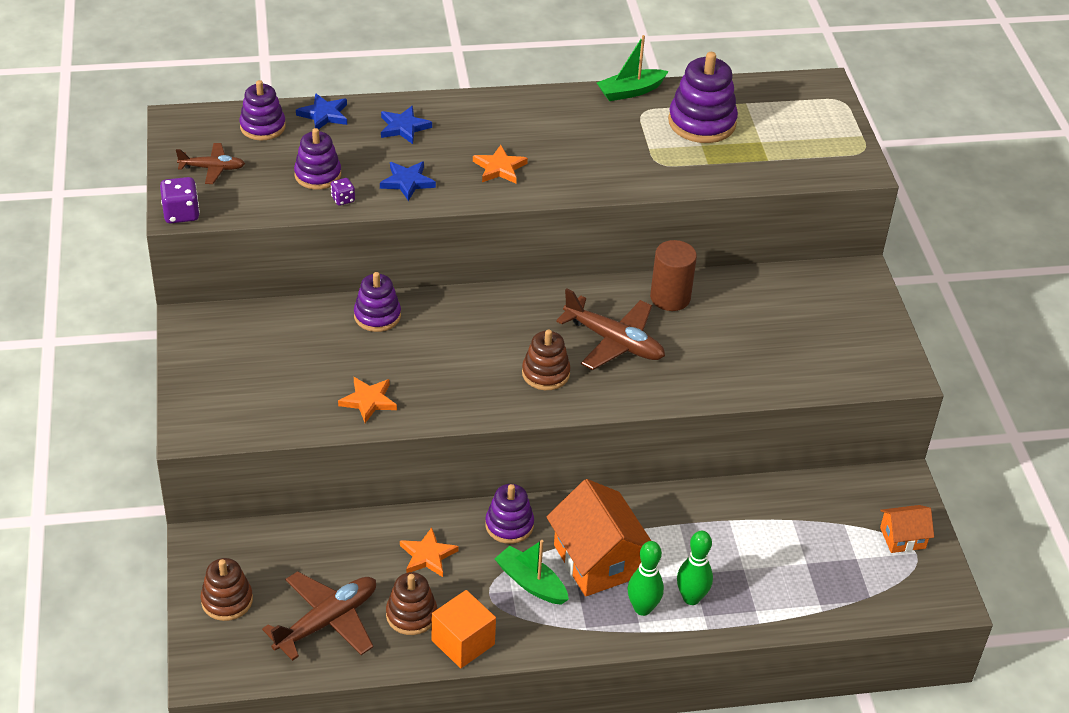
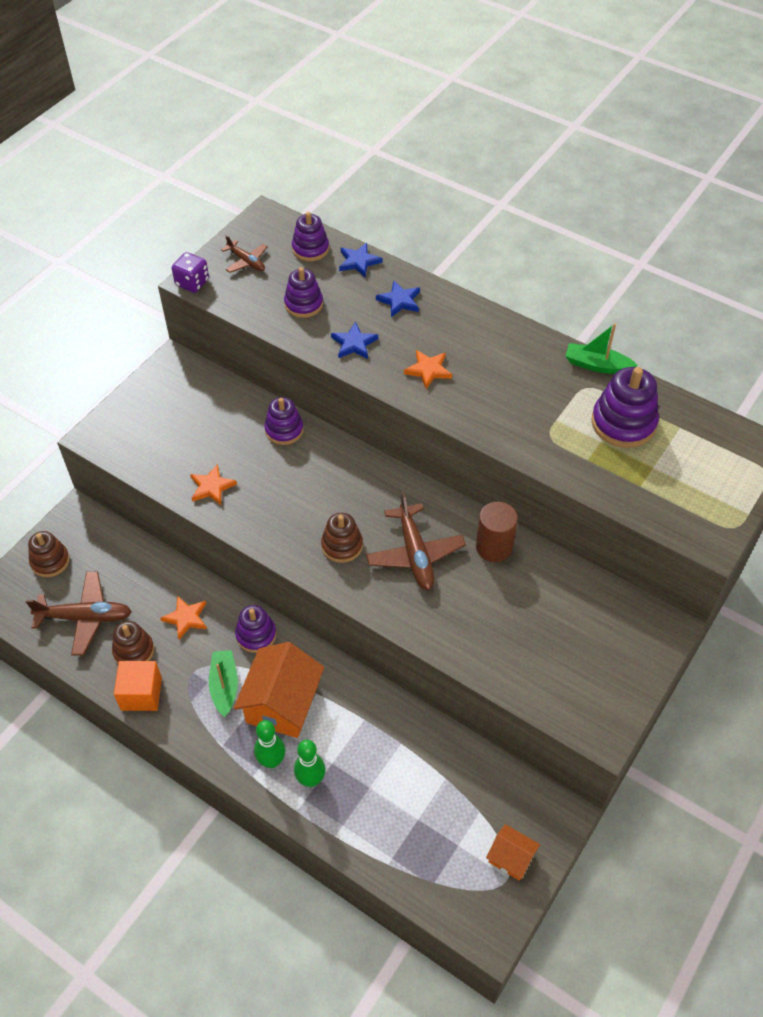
camera: 45 degrees right, 10 degrees up
(343, 199) = (298, 331): purple dice -> none

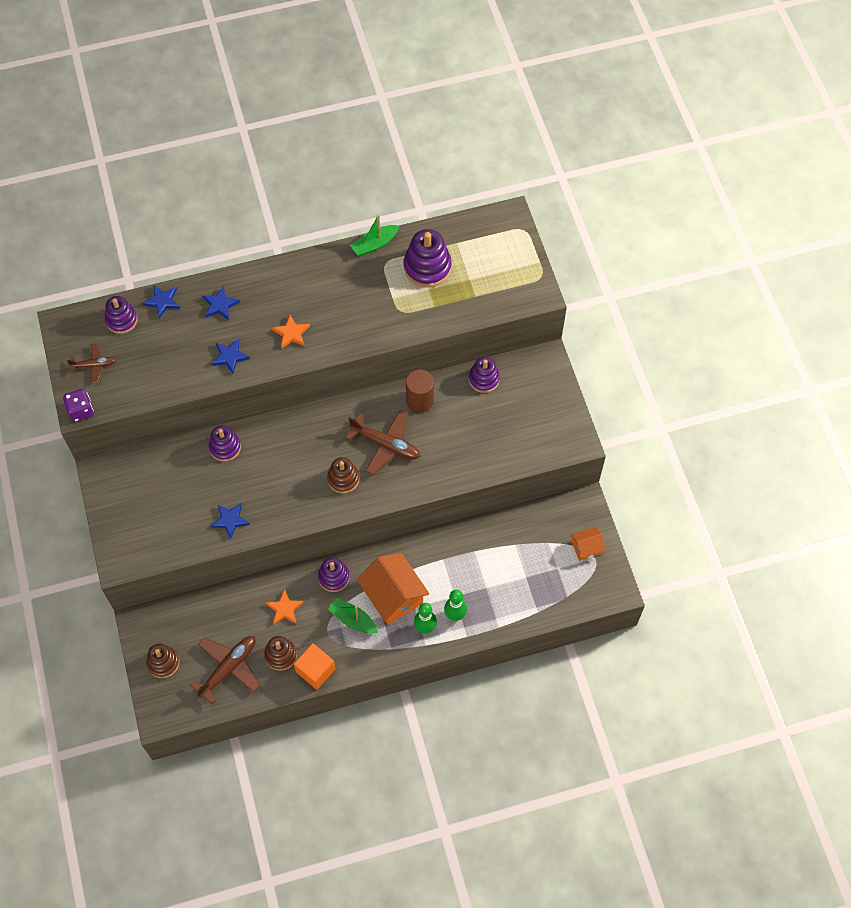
camera: 50 degrees left, 10 degrees up
(211, 487) = (230, 520): orange star -> blue star
(303, 304) = (167, 360): purple stacking toy -> purple stacking toy (484, 379)

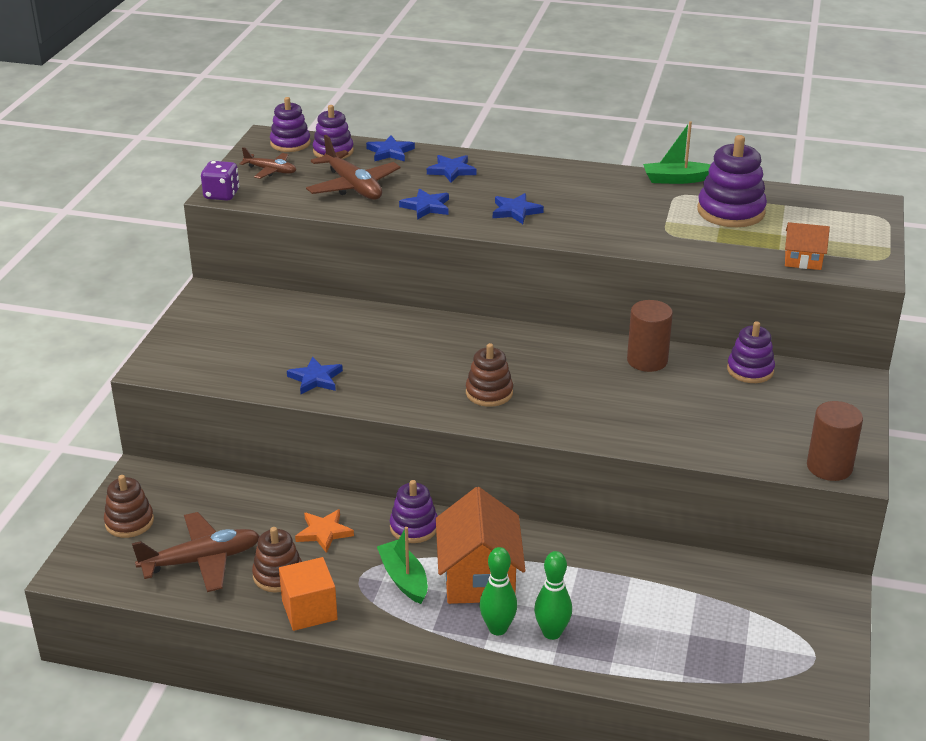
camera: 30 degrees right, 30 degrees down
(225, 447) = (368, 320): purple stacking toy -> purple stacking toy (290, 143)
(291, 333) = (515, 211): orange star -> blue star
(386, 445) = (570, 383): brown plane -> brown plane (353, 186)
(565, 446) = (829, 467): none -> brown cylinder
(586, 548) = (807, 639): orange house -> orange house (803, 260)

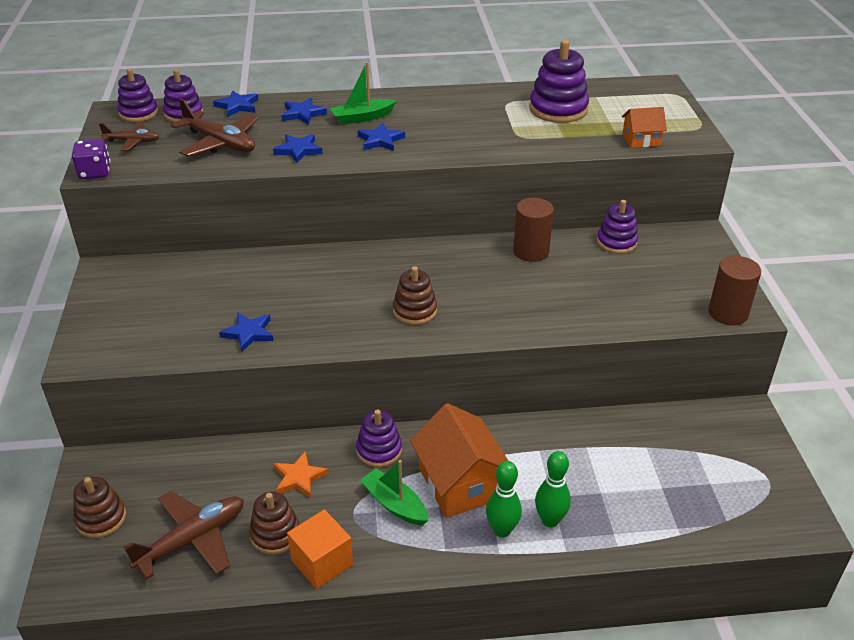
camera: 20 degrees left, 5 degrees up
(676, 179) = (498, 90): green boat -> green boat (362, 118)

